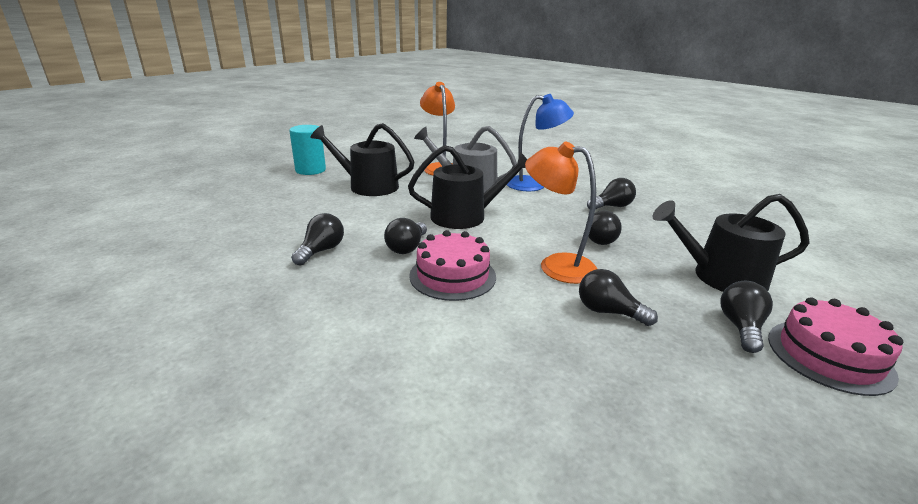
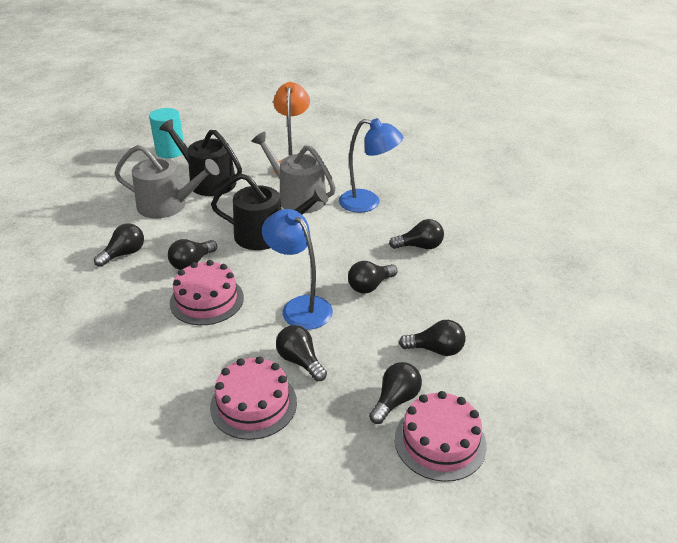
camera: 20 degrees right, 10 degrees up
(340, 207) = (168, 205): none -> grey watering can
(556, 265) = (300, 307): orange lamp -> blue lamp
(604, 365) = (253, 404): none -> pink cake
(720, 277) = (436, 349): black watering can -> black light bulb

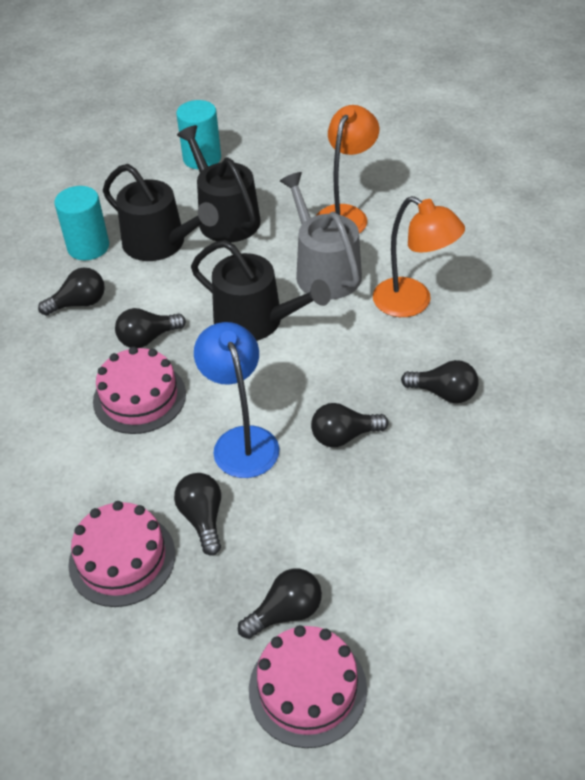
camera: 25 degrees right, 10 degrees up
(111, 218) = (88, 247): none -> turquoise cylinder
(168, 205) = (160, 243): grey watering can -> black watering can
(368, 203) = (412, 303): blue lamp -> orange lamp
(436, 349) = (376, 558): black light bulb -> none

